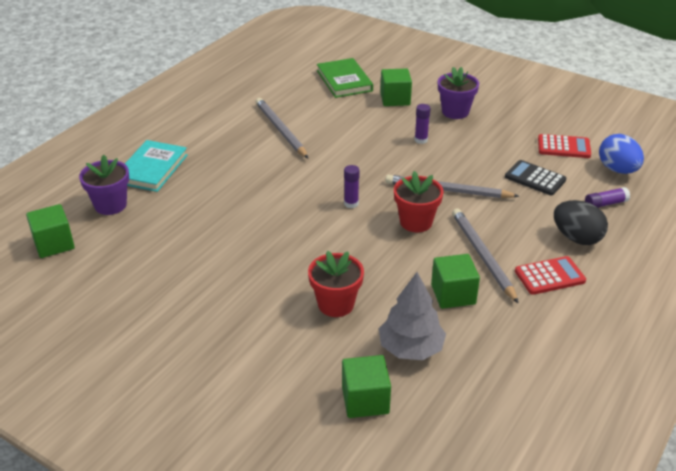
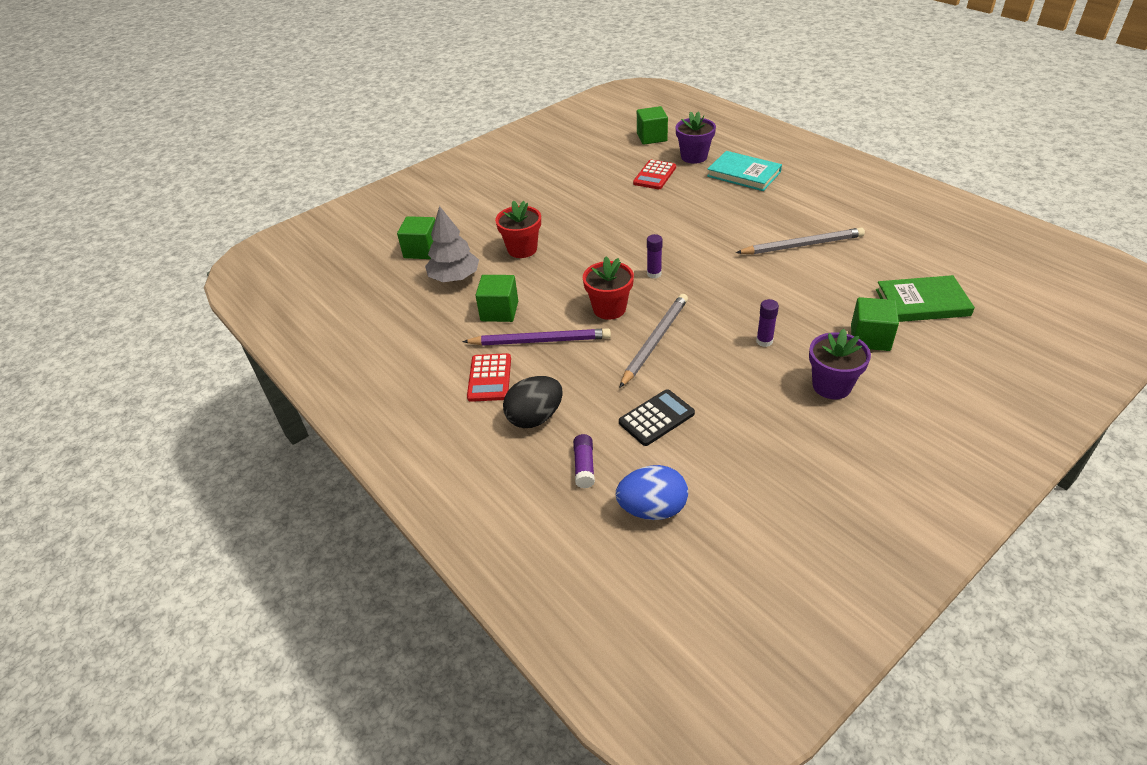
camera: 110 degrees right, 5 degrees up
(482, 256) = (540, 341): grey pencil -> purple pencil
(563, 147) = (721, 470): red calculator -> red calculator (654, 175)

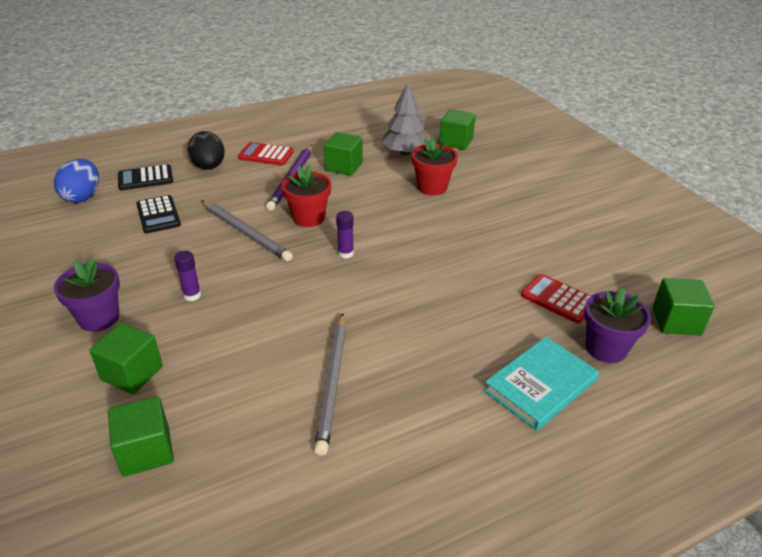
camera: 100 degrees right, 5 degrees down
(584, 466) = (145, 178): purple glue stick -> black calculator
(922, 302) = (146, 451): green book -> green cube

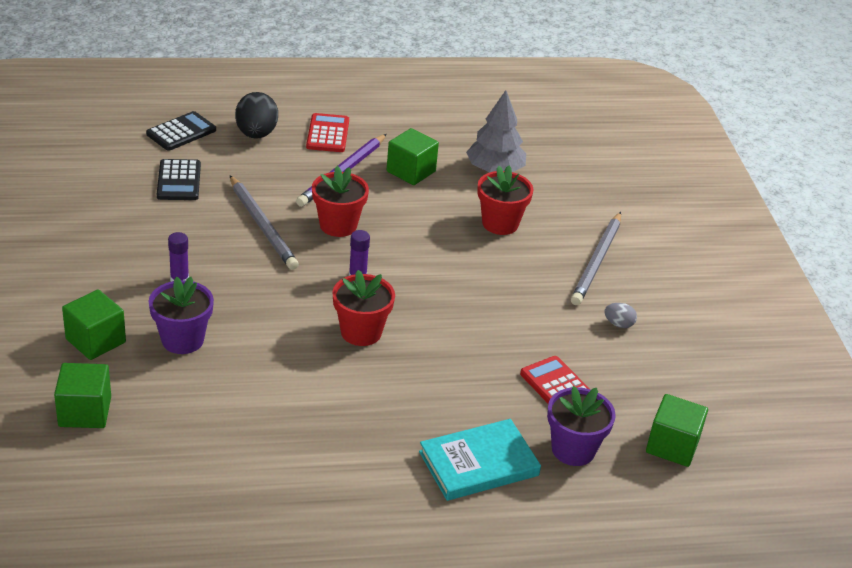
camera: 15 degrees right, 0 degrees up
(82, 197) = (107, 139): blue egg -> none
(99, 318) = (82, 279): purple flower pot -> purple flower pot (182, 340)
(145, 178) = (181, 132): black calculator -> black calculator turned 135 degrees clockwise
(266, 155) = (327, 134): red calculator -> red calculator turned 60 degrees clockwise
(333, 383) = (277, 402): grey pencil -> grey pencil (597, 261)
(373, 298) = (361, 332): none -> red flower pot
(456, 141) = (567, 171): green cube -> none
(566, 237) = (618, 324): none -> grey egg

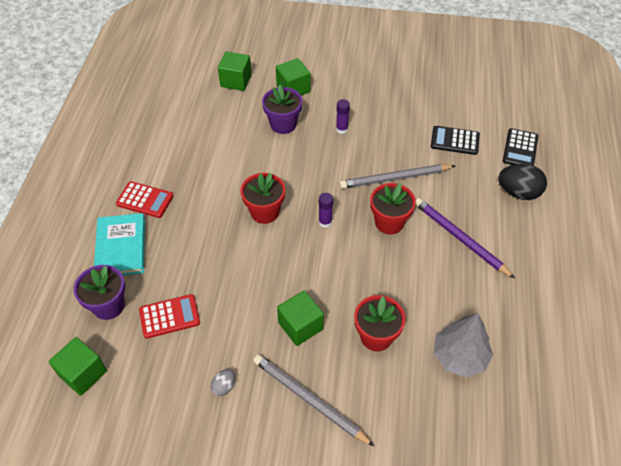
camera: 110 degrees right, 15 degrees up
(181, 132) = (520, 149): black calculator -> black calculator turned 45 degrees clockwise
(327, 134) = (520, 240): red calculator -> red calculator (145, 200)
(411, 171) = (460, 288): green cube -> green cube (300, 326)

